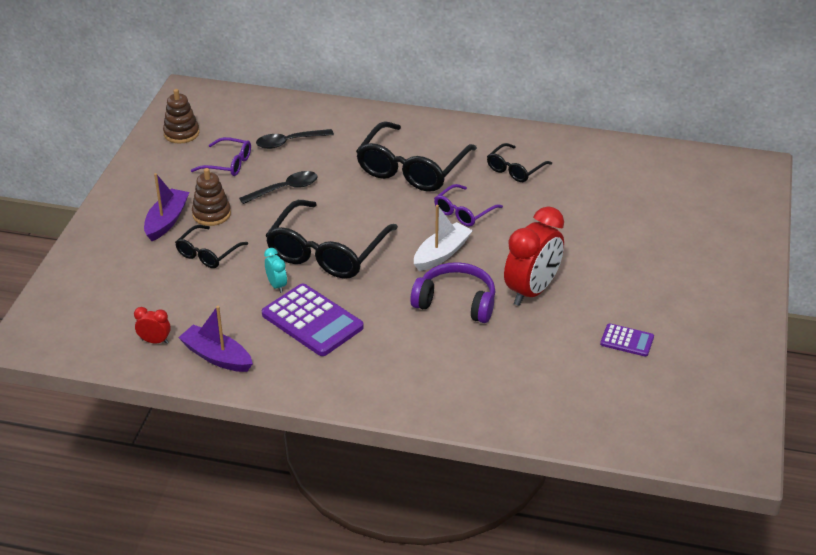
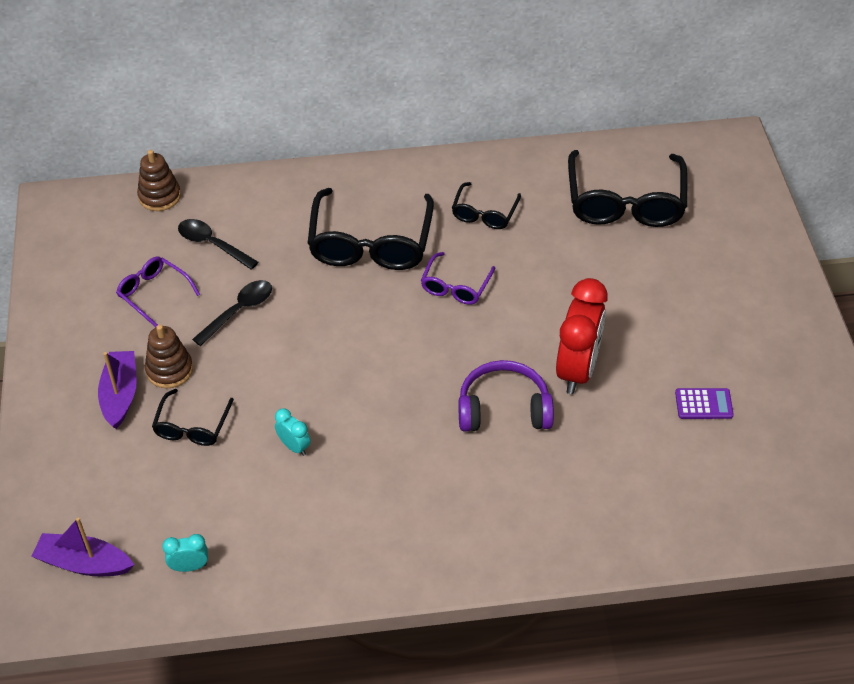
camera: 20 degrees left, 10 degrees up
(155, 341) = (189, 566): red clock -> turquoise clock
(181, 133) = (76, 266): brown stacking toy -> brown stacking toy (159, 196)
(217, 356) = (272, 565): purple boat -> purple boat (84, 563)
(228, 164) = (154, 294): purple glasses -> purple glasses turned 135 degrees counterclockwise
(289, 142) = (212, 244): black spoon -> black spoon turned 75 degrees clockwise
(312, 321) = (357, 482): purple calculator -> none
(327, 251) = (329, 383): black glasses -> black glasses (625, 201)
(442, 254) = (458, 349): white boat -> none

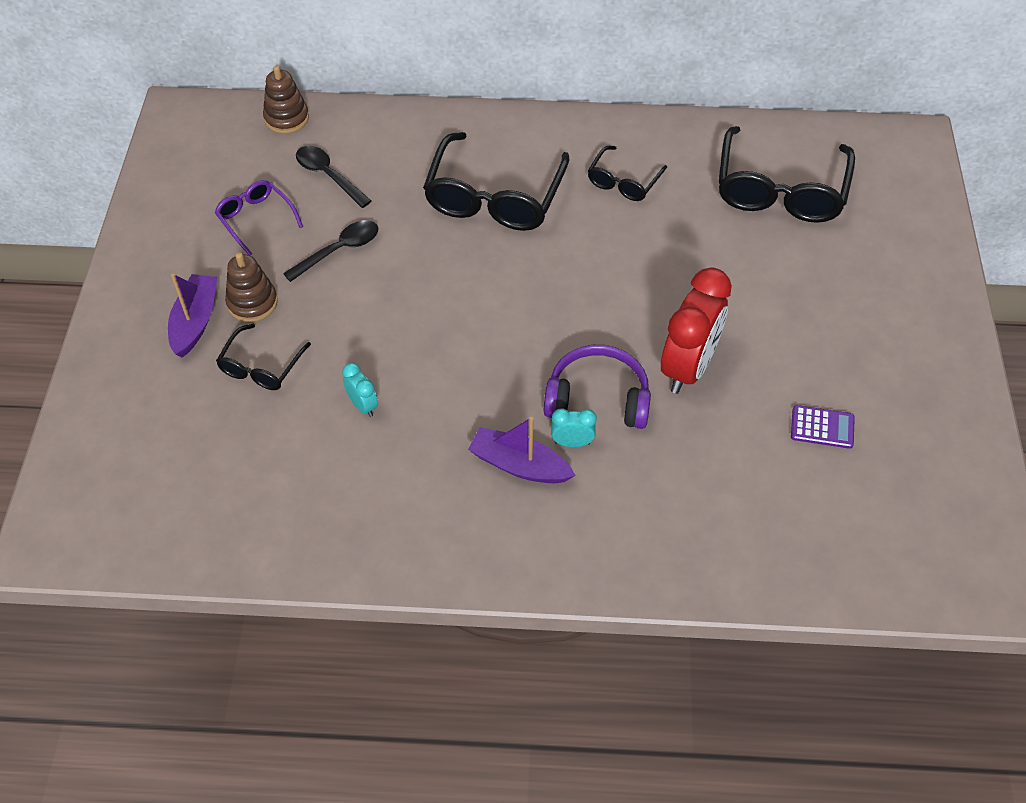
camera: 10 degrees right, 5 degrees up
(84, 563) = (113, 497): purple boat -> purple boat (519, 465)
(189, 566) = (221, 519): turquoise clock -> turquoise clock (572, 442)
(456, 286) = (575, 256): purple glasses -> none

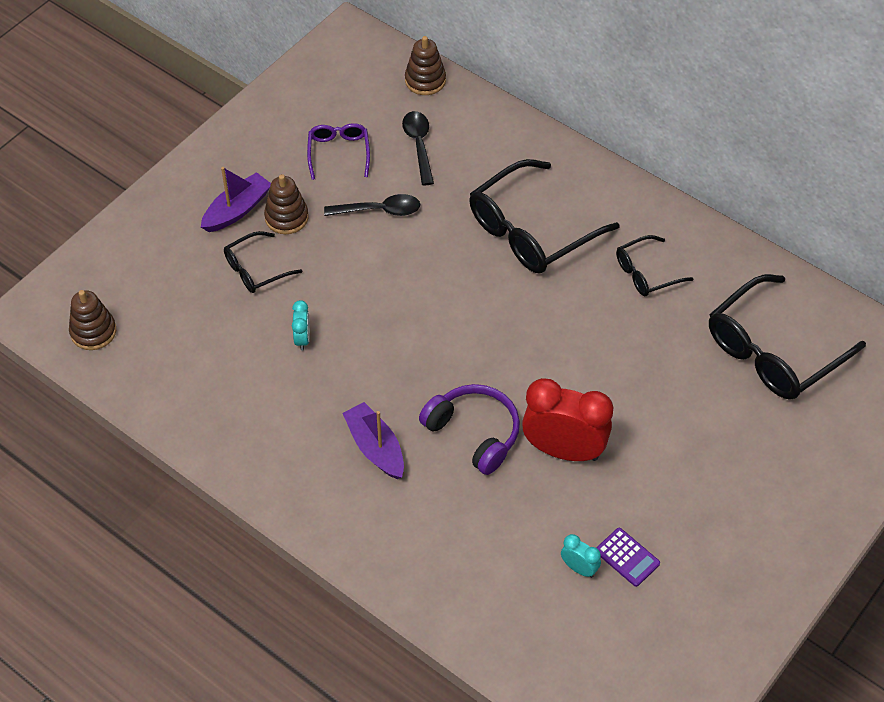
camera: 35 degrees right, 0 degrees up
(134, 521) = (93, 331): none -> brown stacking toy
(572, 442) = (427, 454): turquoise clock -> turquoise clock (579, 568)
(688, 367) = (564, 450): red clock -> red clock turned 135 degrees counterclockwise

